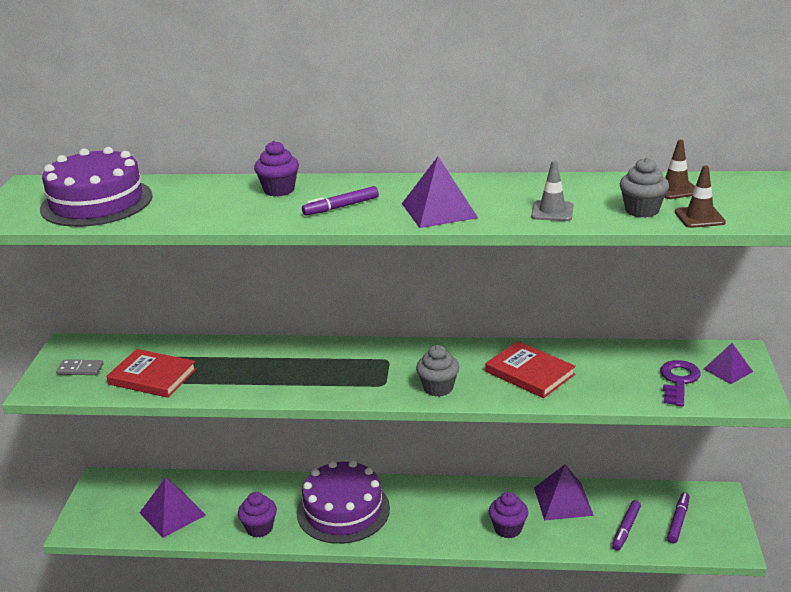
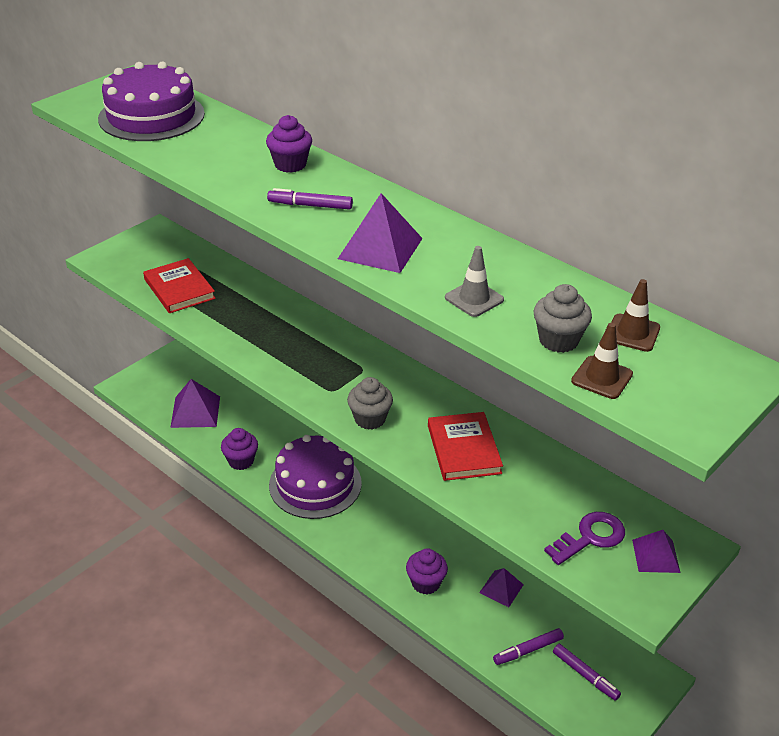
camera: 35 degrees right, 10 degrees up
(80, 369) = (141, 256): grey domino -> none
(563, 501) = (501, 588): purple pyramid -> purple pyramid, size x0.62
(678, 521) = (585, 675): purple marker -> purple marker turned 75 degrees clockwise

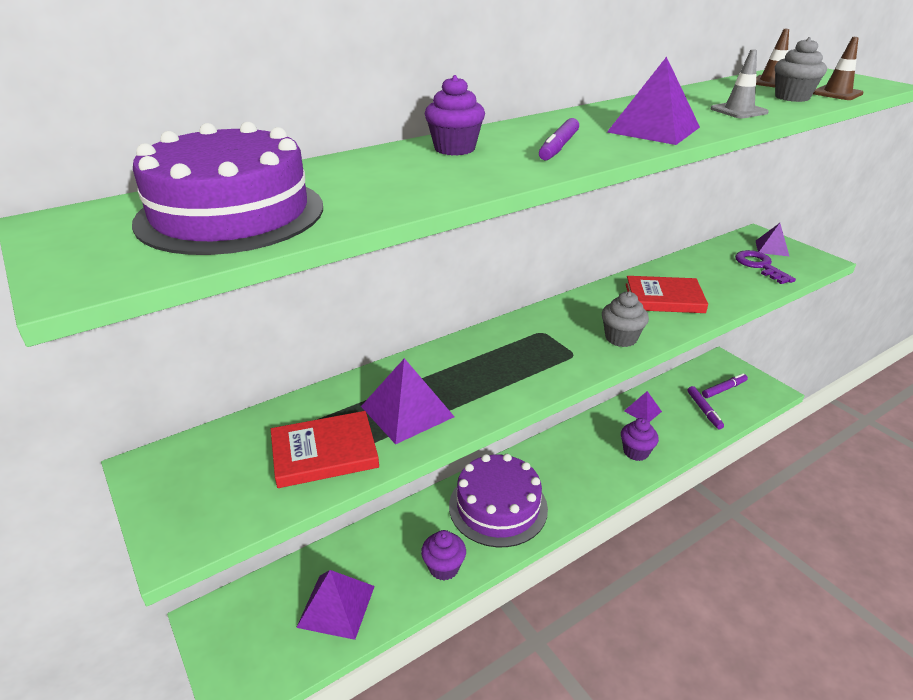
camera: 75 degrees left, 5 degrees down
(230, 314) = (407, 411): none -> purple pyramid

